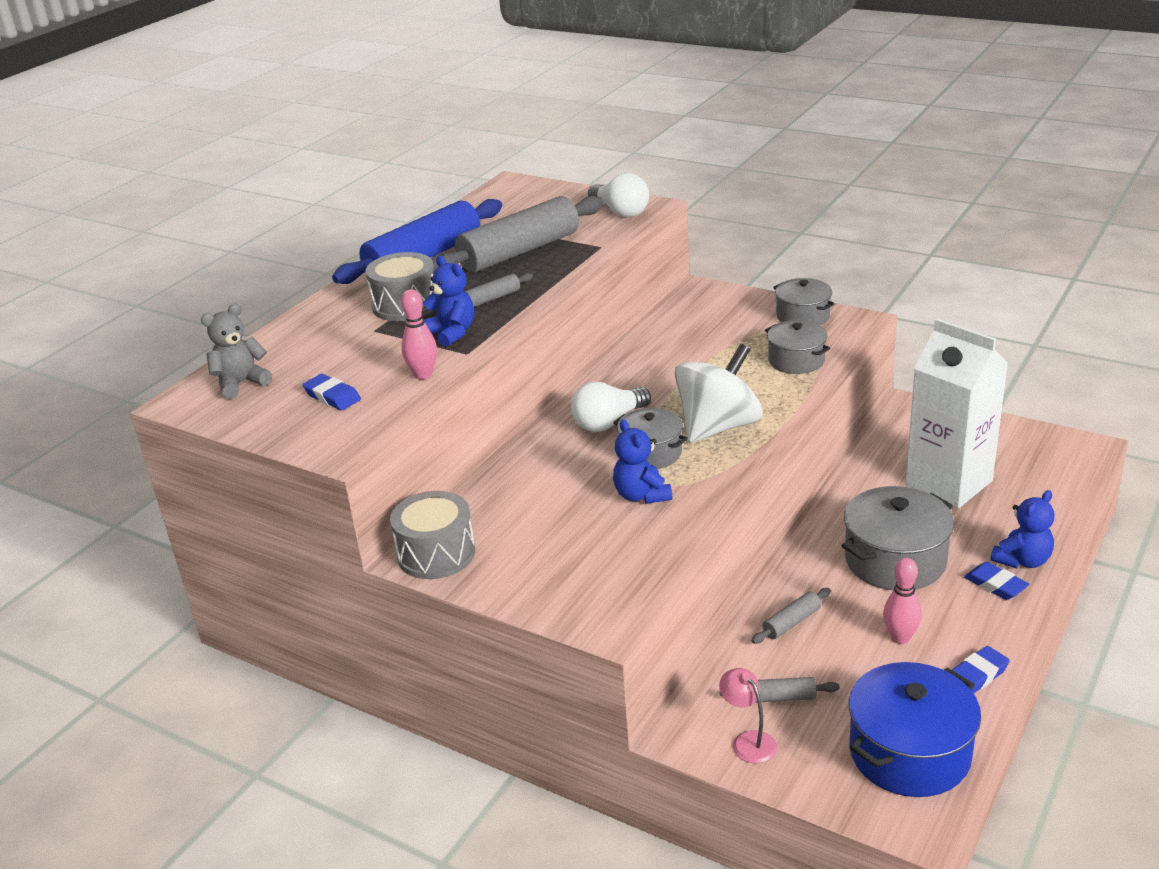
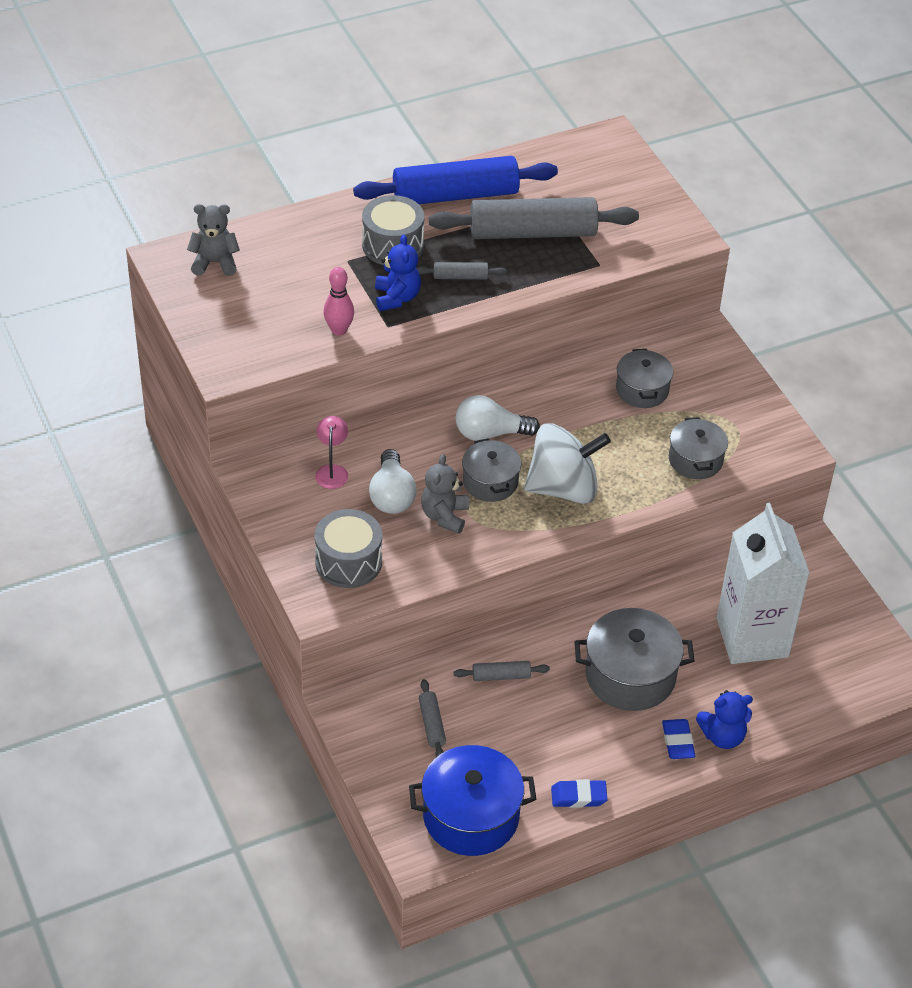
camera: 30 degrees right, 15 degrees up
(332, 396) = (262, 314): blue eraser -> none
(436, 554) = (266, 479): grey drum -> grey drum (348, 562)
(620, 212) = (660, 230): white light bulb -> white light bulb (392, 495)
(641, 495) = (444, 516): blue teddy bear -> grey teddy bear
(748, 741) = (380, 740): pink lamp -> pink lamp (332, 471)
(779, 697) = (431, 724): grey rolling pin -> grey rolling pin turned 45 degrees clockwise
(802, 316) = (756, 416): grey pot -> grey pot (642, 390)
(900, 637) = (561, 736): pink bowling pin -> none

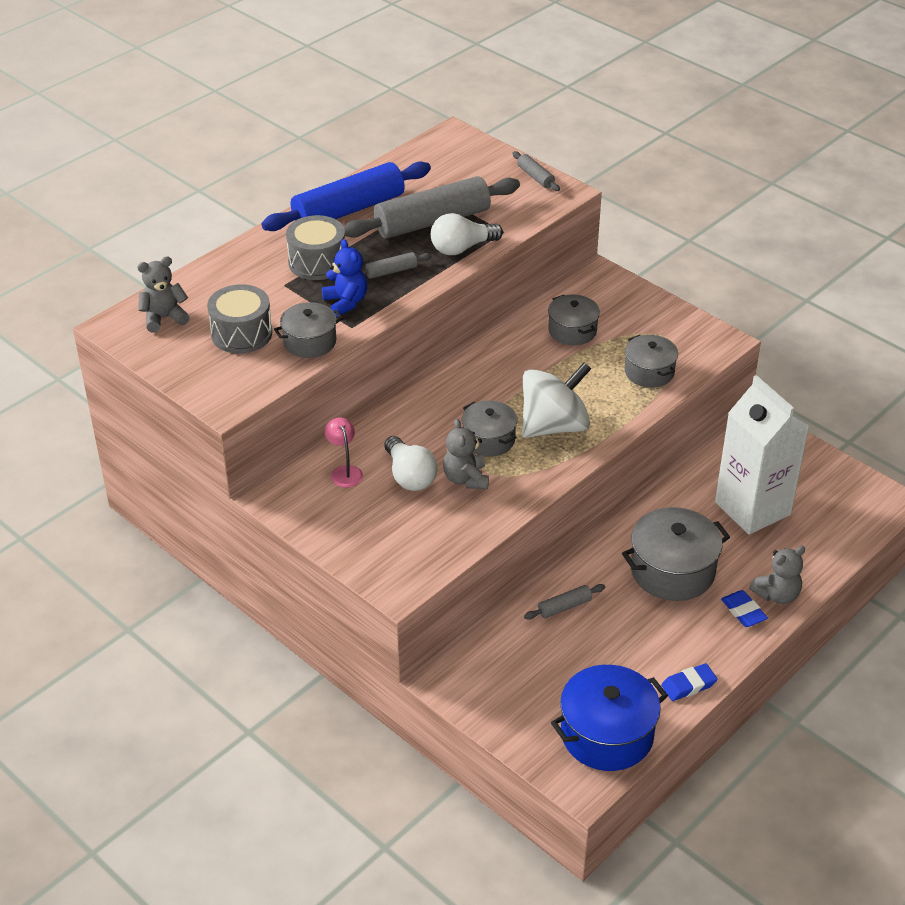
camera: 20 degrees left, 5 degrees down
(339, 330) = (310, 342): pink bowling pin -> grey pot
(348, 562) = (403, 543): grey drum -> grey drum (241, 334)
(431, 724) = (528, 667): grey rolling pin -> grey rolling pin (535, 177)
(490, 433) = (465, 401): white light bulb -> white light bulb (462, 248)
(722, 736) = (777, 595): blue teddy bear -> grey teddy bear

